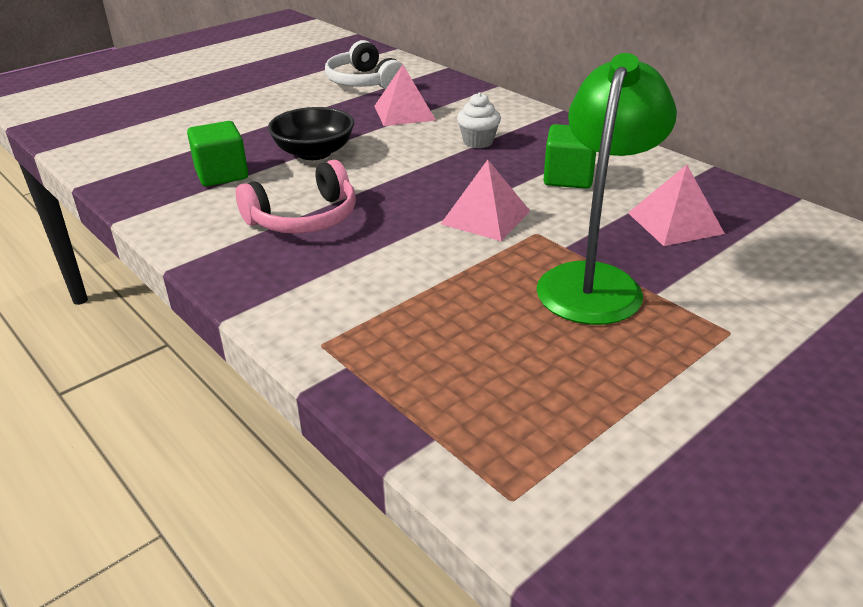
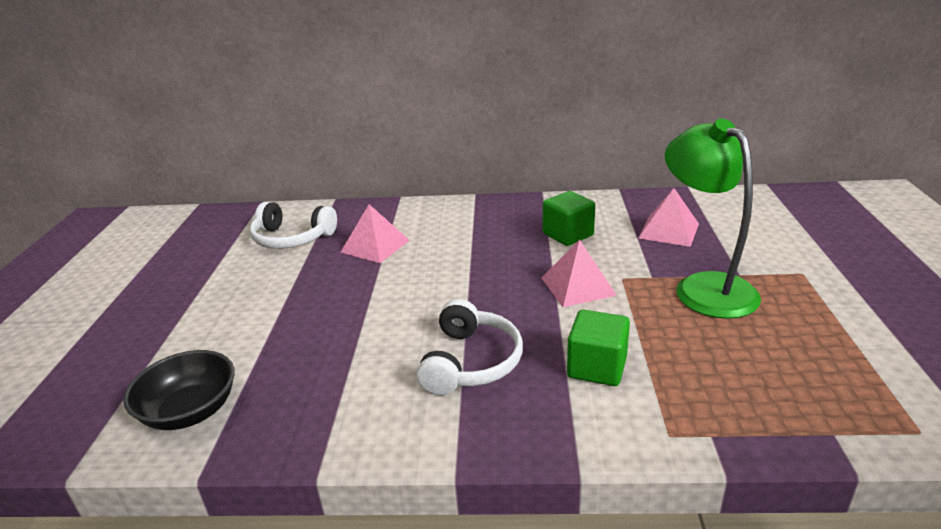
camera: 45 degrees left, 5 degrees down
(221, 174) = (329, 373): green cube -> green cube (597, 367)
(304, 218) = (471, 362): pink headphones -> white headphones
(314, 153) = (370, 311): black bowl -> black bowl (190, 411)
(478, 142) = (469, 240): white cupcake -> none

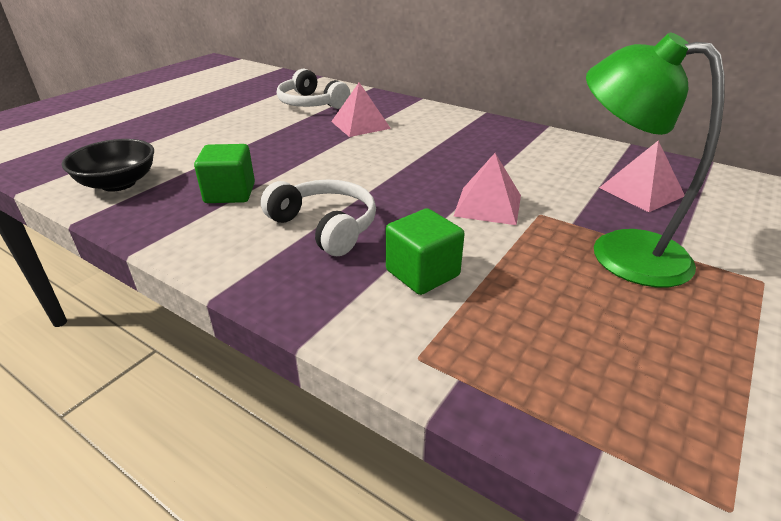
camera: 30 degrees right, 5 degrees up
(471, 362) = (325, 226): white headphones -> white headphones turned 90 degrees counterclockwise
(568, 235) = (530, 164): green cube -> green cube (230, 193)
(704, 287) = (620, 251): green lamp -> green lamp turned 60 degrees counterclockwise

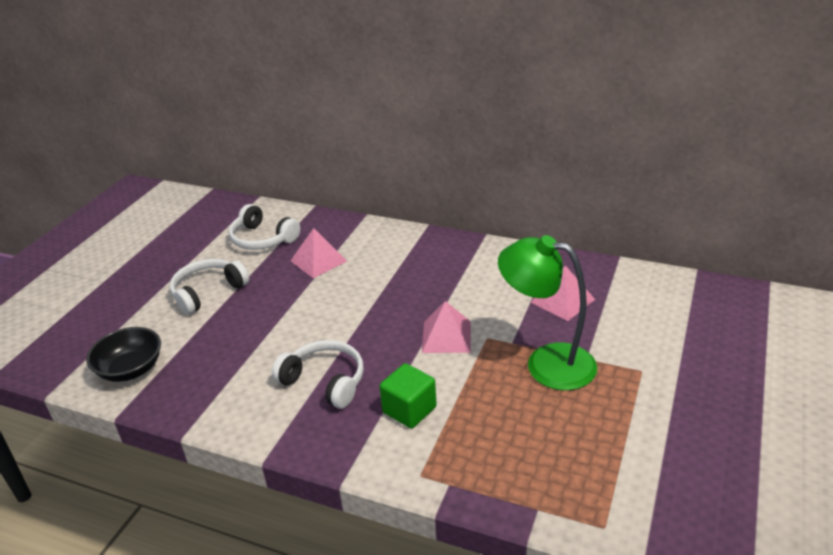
camera: 10 degrees left, 0 degrees up
(230, 193) = (233, 362): green cube -> none
(236, 134) = (208, 292): none -> white headphones

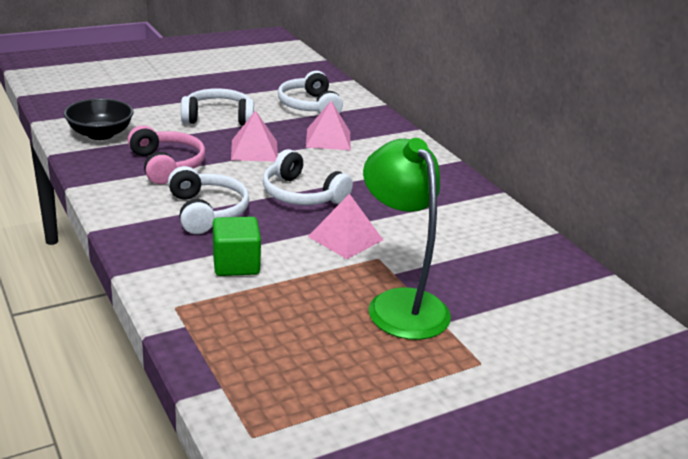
camera: 35 degrees right, 5 degrees down
(233, 362) = (167, 165): none -> pink headphones
(368, 321) = (301, 194): none -> white headphones
(562, 300) = (493, 272): pink pyramid -> pink pyramid (254, 150)

